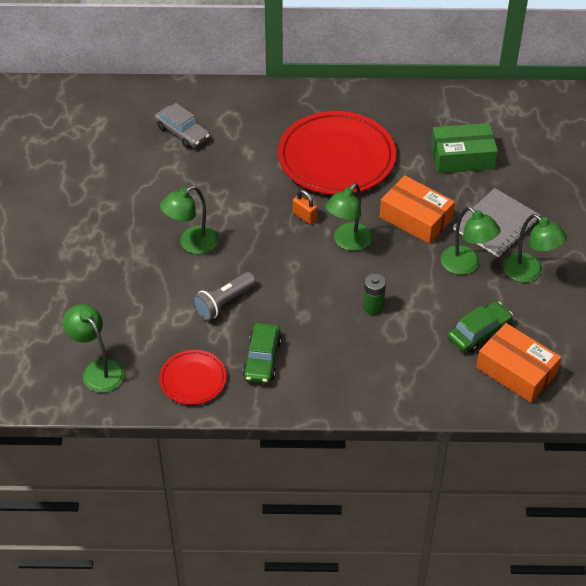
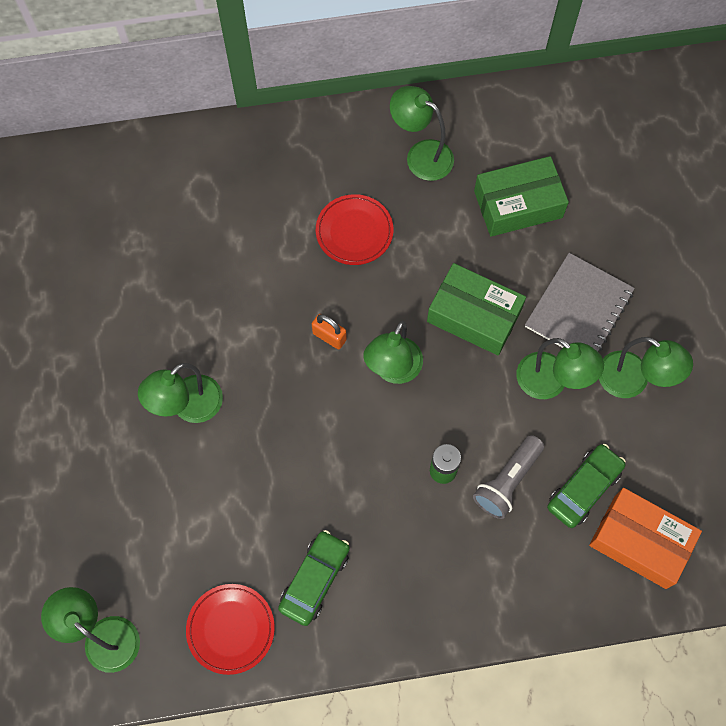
camera: 10 degrees left, 20 degrees up
(182, 132) = (142, 221): grey car -> none
(224, 303) = (248, 497): grey flashlight -> grey flashlight (507, 481)
(262, 359) = (315, 579): green car -> green car turned 150 degrees counterclockwise
(336, 158) = (354, 231): red plate -> red plate, size x0.49
(395, 120) = (421, 155): none -> green lamp
(415, 218) = (474, 316): orange box -> green box

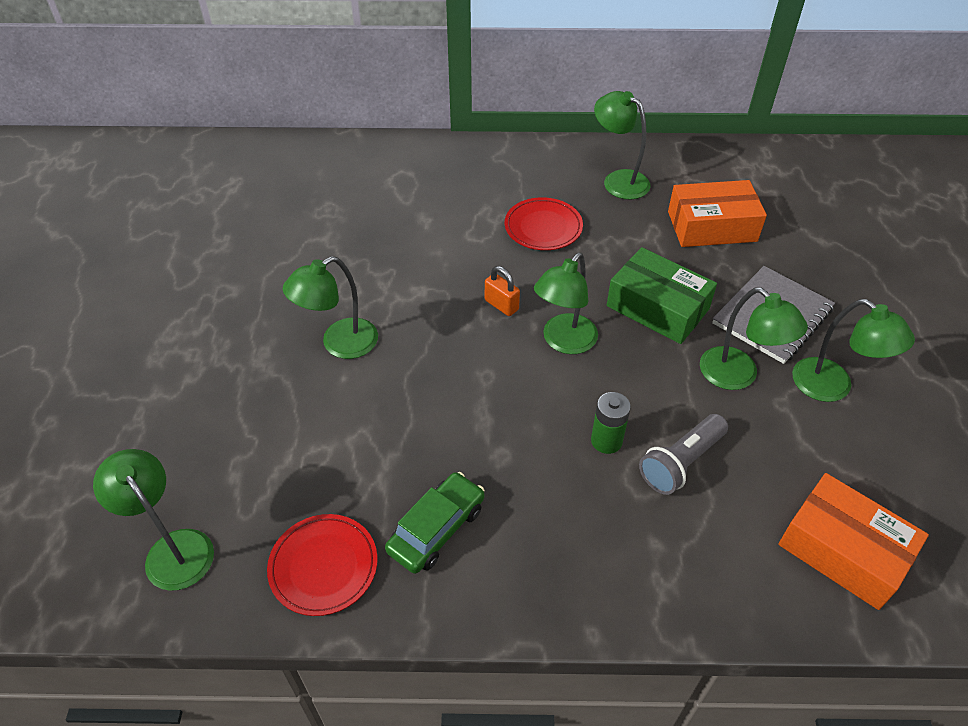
camera: 10 degrees right, 20 degrees down
(518, 204) = (712, 226): green box -> orange box
(584, 488) = (773, 483): green car -> none

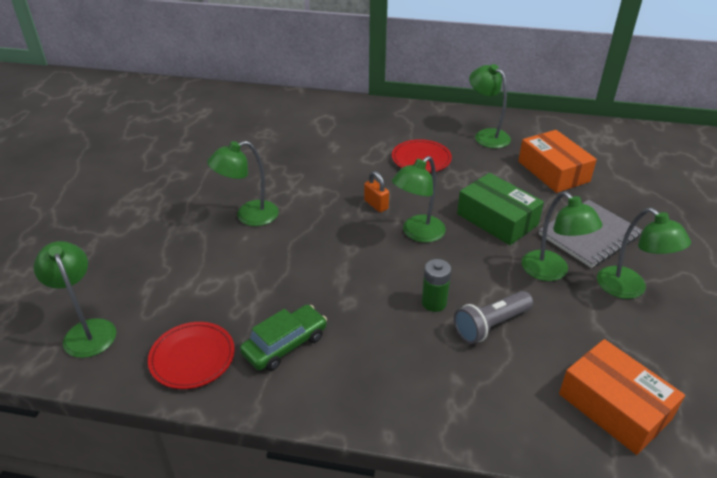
camera: 10 degrees right, 10 degrees down
(712, 226) = (553, 171): orange box -> orange box turned 60 degrees clockwise

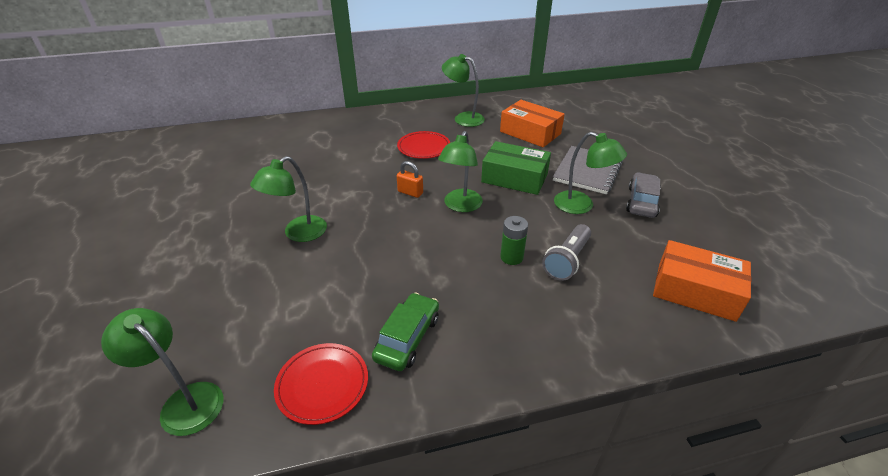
camera: 25 degrees left, 0 degrees up
(629, 289) = (641, 202): green lamp -> grey car

